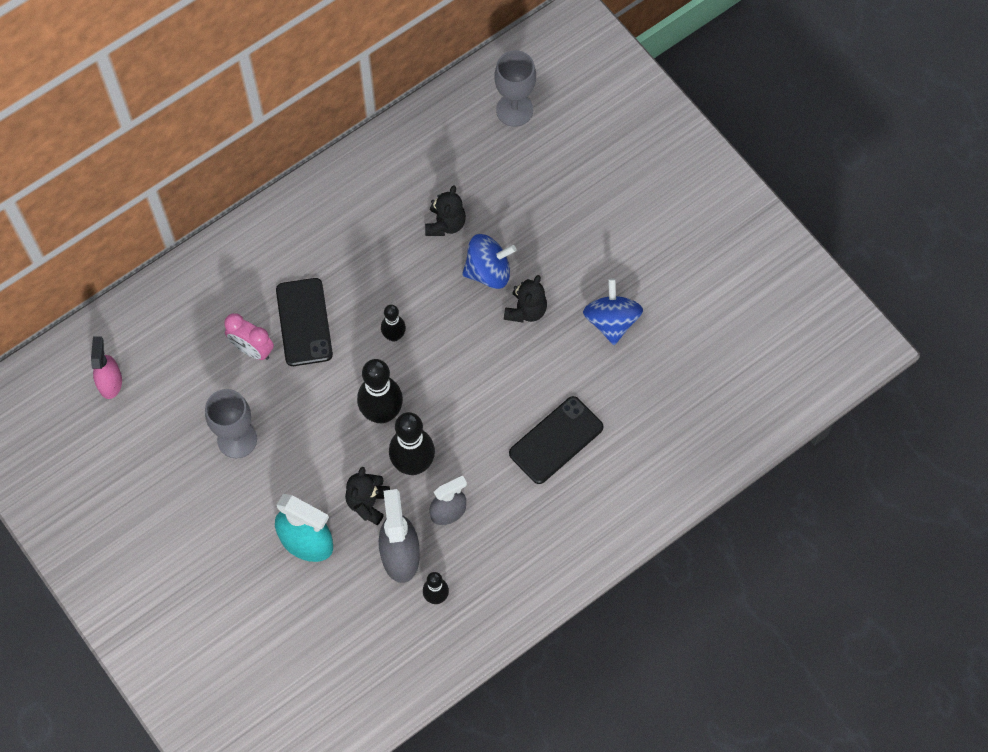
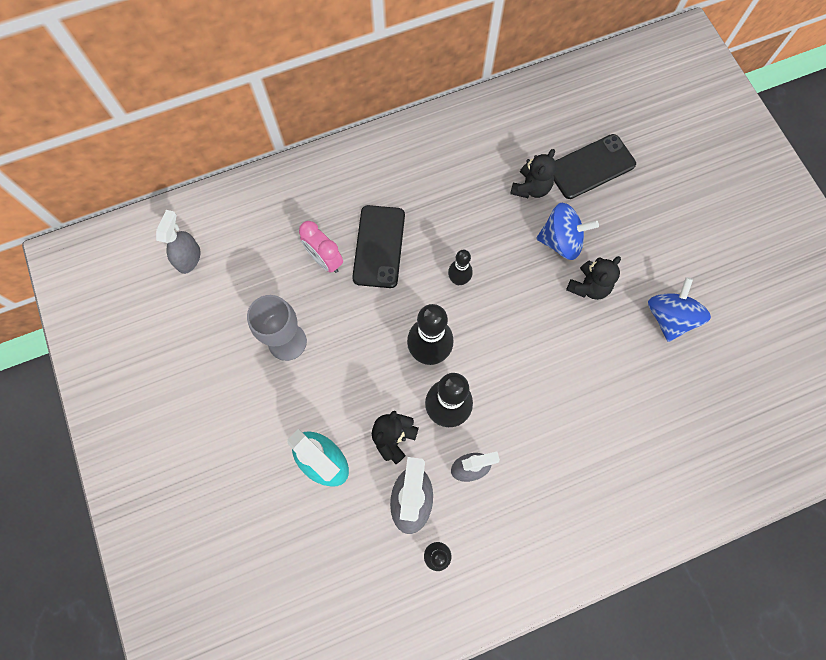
camera: 15 degrees right, 5 degrees up
(110, 382) = (189, 258): pink spray bottle -> grey spray bottle
(514, 110) = (616, 101): grey goblet -> none
(556, 440) = (591, 422): black phone -> black phone (591, 167)

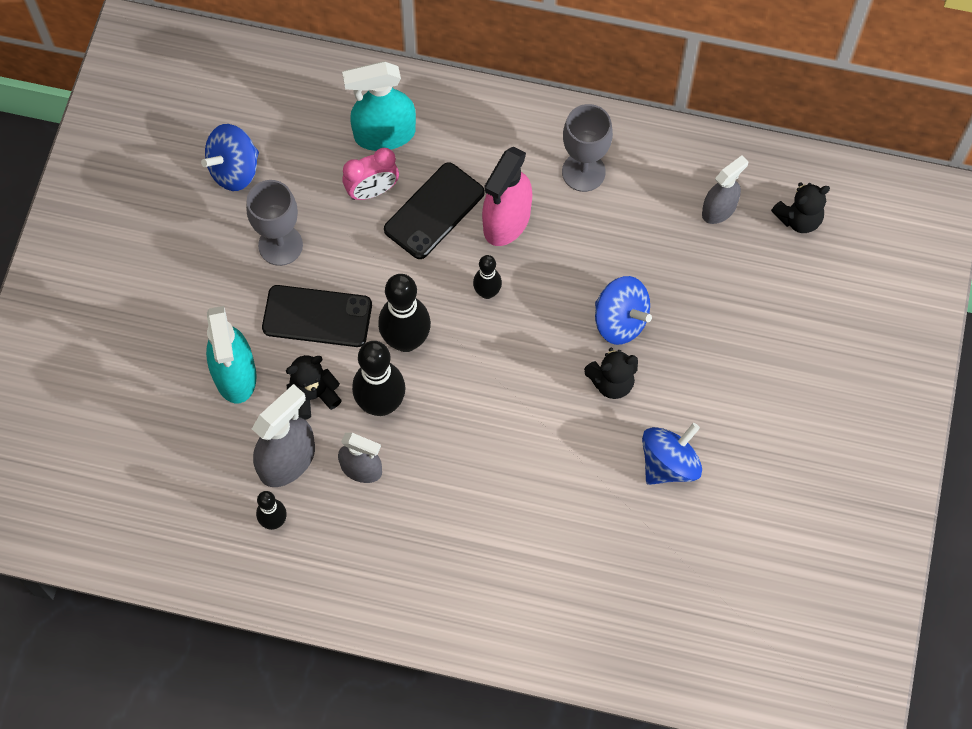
camera: 35 degrees right, 5 degrees down
(189, 258) = (246, 108): grey spray bottle -> grey spray bottle (719, 209)
(212, 308) = (234, 170): none -> blue spinning top
(303, 215) = (384, 134): none -> turquoise spray bottle
(325, 260) = (372, 191): pink clock -> pink clock turned 105 degrees counterclockwise
(433, 222) = (506, 221): none -> pink spray bottle
(458, 156) = (583, 172): none -> grey goblet
(531, 188) = (632, 249): black teddy bear -> black teddy bear (799, 219)
(591, 167) = (713, 267): black phone -> black phone (317, 316)

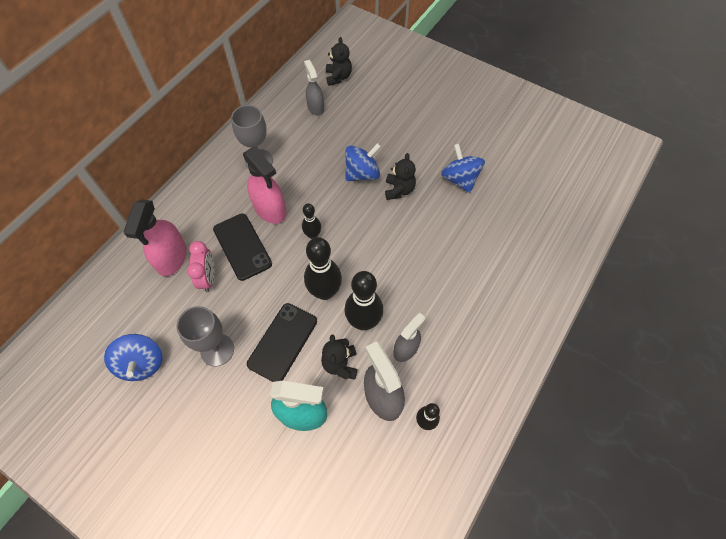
camera: 70 degrees left, 5 degrees down
(384, 134) = (172, 258): turquoise spray bottle -> pink spray bottle

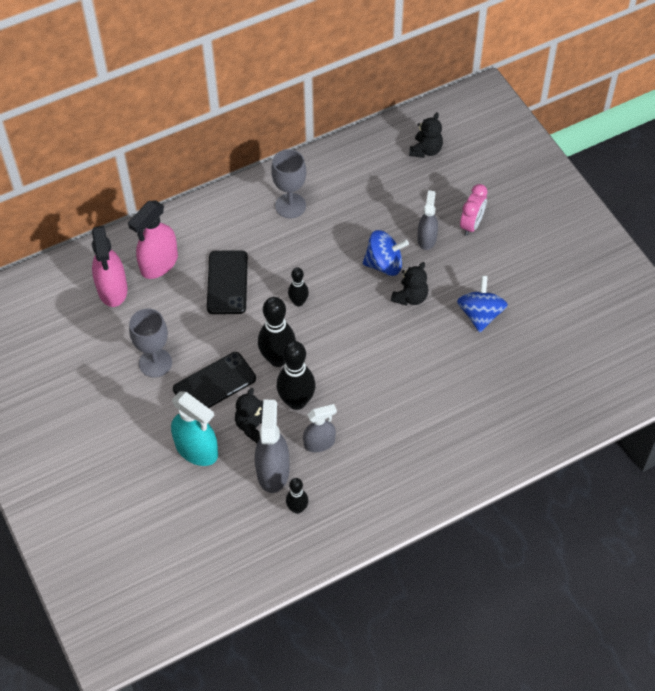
camera: 30 degrees right, 5 degrees down
(142, 363) = (87, 343): blue spinning top -> none
(208, 278) = (181, 297): pink clock -> pink clock (471, 225)
(270, 209) = (273, 259): pink spray bottle -> pink spray bottle (112, 289)
(315, 107) = (380, 174): grey spray bottle -> grey spray bottle (427, 238)

